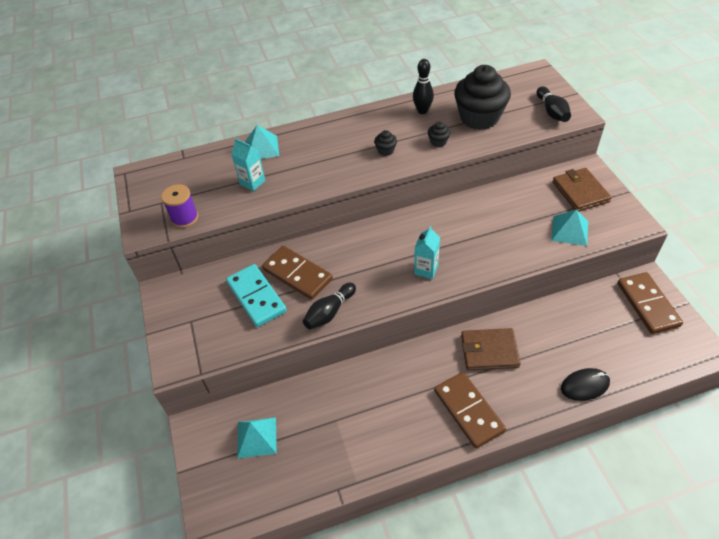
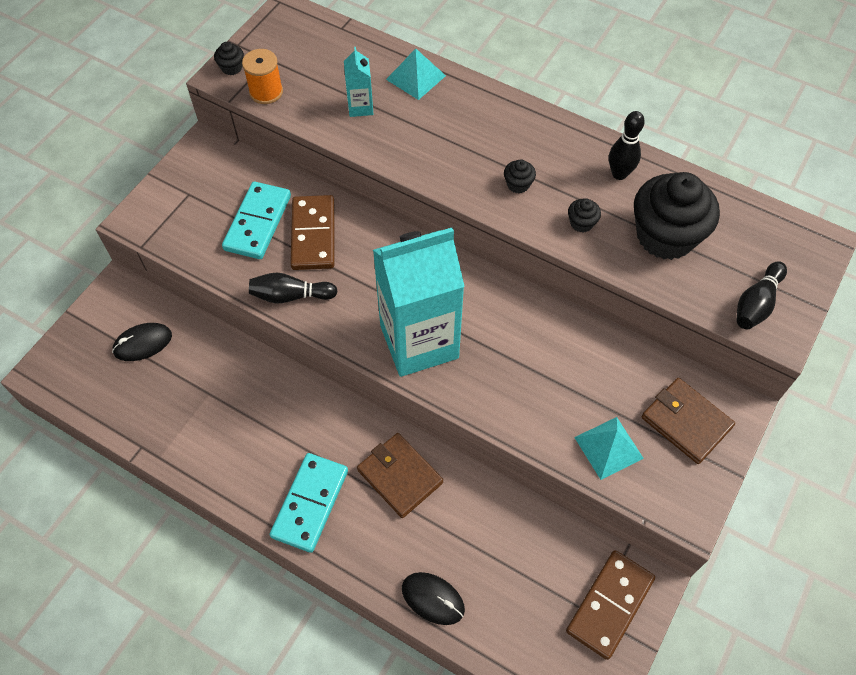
camera: 45 degrees right, 10 degrees up
(143, 223) = (231, 67): none -> black cupcake
(185, 218) = (266, 92): purple spool -> orange spool
(257, 437) = (143, 343): turquoise pyramid -> black mouse
(426, 269) = (419, 342): turquoise carton -> turquoise carton, size x2.42
(468, 411) = (310, 503): brown domino -> turquoise domino
(580, 192) = (686, 422): brown wallet -> brown wallet turned 75 degrees counterclockwise

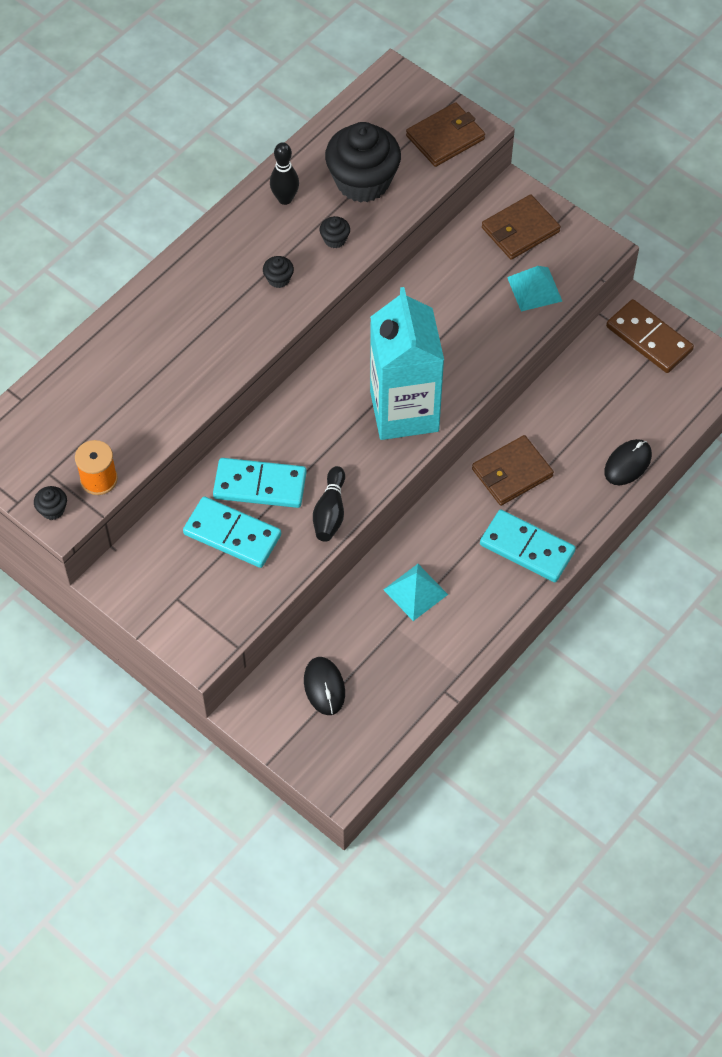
camera: 80 degrees left, 0 degrees up
(313, 235) = (260, 485): brown domino -> turquoise domino
(360, 107) = (144, 395): turquoise carton -> none
(416, 77) = (116, 341): turquoise pyramid -> turquoise pyramid (415, 592)
(756, 304) = (445, 137): black bowling pin -> brown wallet

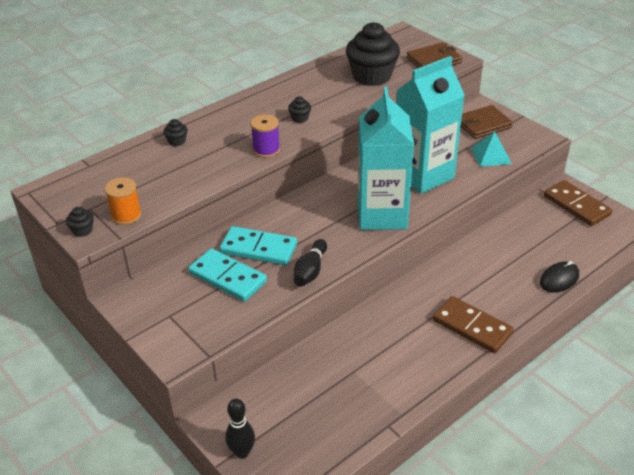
camera: 10 degrees right, 20 degrees down
(246, 345) = (266, 150): none -> purple spool
(285, 199) = (315, 80): black bowling pin -> black bowling pin (242, 452)
(324, 687) = (282, 409): black mouse -> none
(335, 239) = (345, 102): black cupcake -> black cupcake (177, 141)
(415, 592) = (374, 347): turquoise pyramid -> none
(449, 336) = (423, 175): none -> turquoise carton
(512, 473) = (464, 276): brown wallet -> none
(527, 548) = (472, 327): turquoise domino -> brown domino

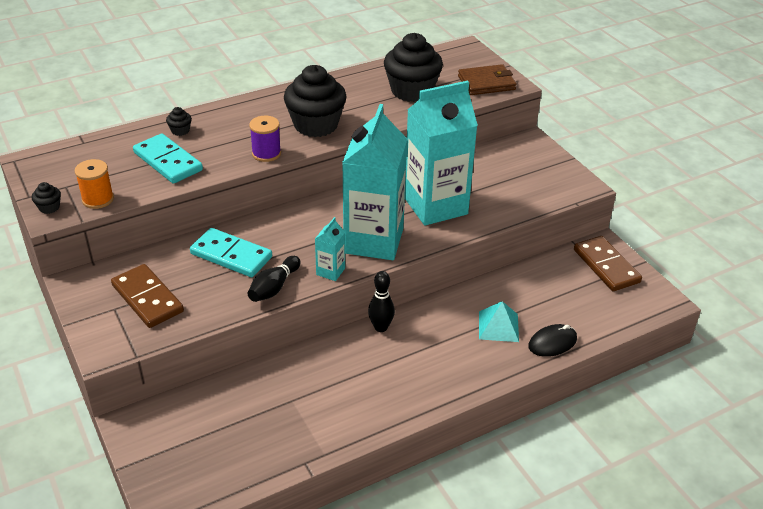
camera: 10 degrees right, 0 degrees up
(228, 277) = (188, 280): turquoise domino -> turquoise domino (168, 161)
(242, 452) = (147, 461): black bowling pin -> black bowling pin (381, 327)
(300, 118) = (316, 125): black cupcake -> black cupcake, size x2.48
(355, 248) = (330, 271): none -> turquoise carton
(472, 327) = (436, 377): brown domino -> brown domino (147, 298)
(483, 125) = (525, 161): brown wallet -> none
(491, 155) = (519, 196): turquoise pyramid -> turquoise pyramid (498, 326)

